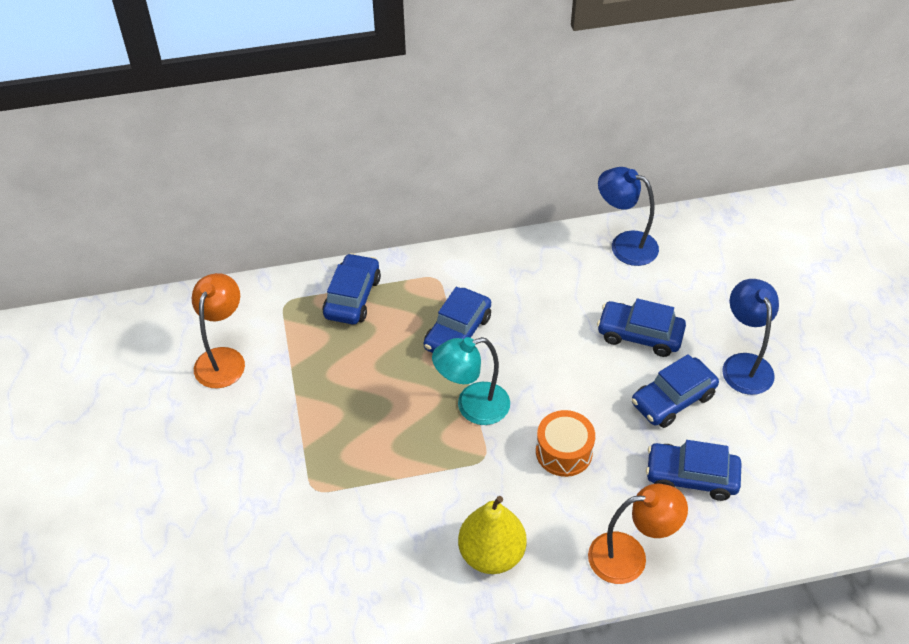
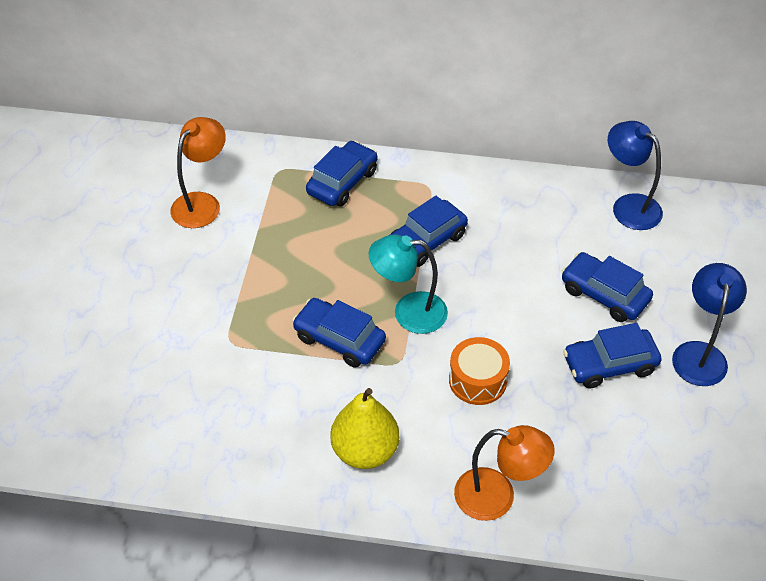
camera: 20 degrees right, 0 degrees up
(691, 477) = (594, 443): blue car -> blue car (339, 339)

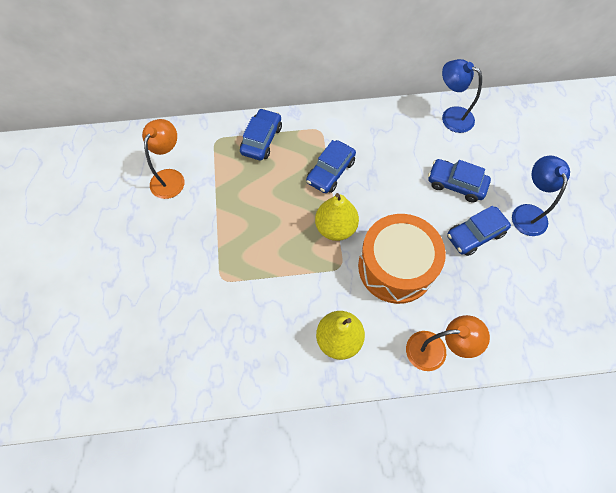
camera: 15 degrees left, 15 degrees up
(339, 339) = (296, 259): blue car -> none
(408, 312) = (335, 227): turquoise lamp -> yellow pear
(477, 380) = (396, 267): orange drum -> orange drum, size x1.92

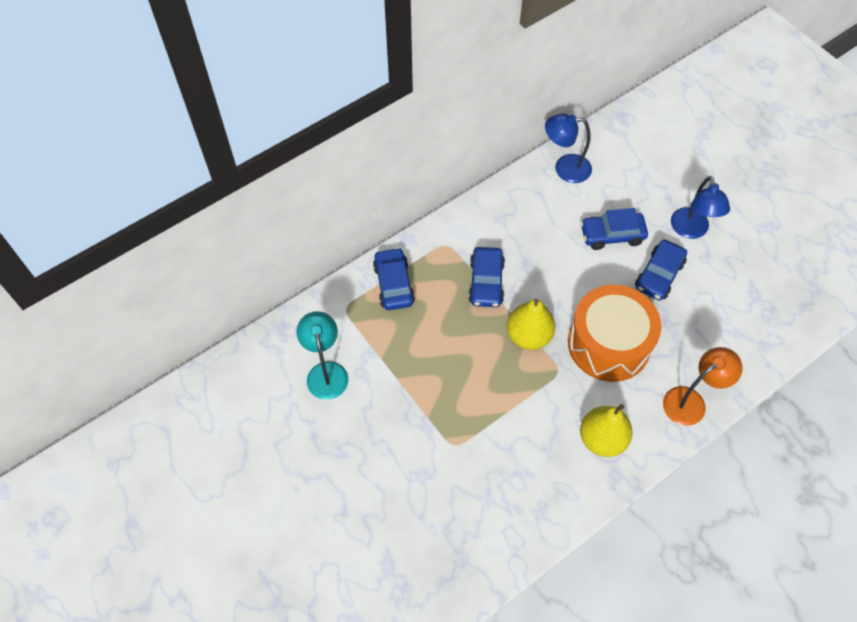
camera: 30 degrees left, 5 degrees down
(170, 177) = (326, 372): orange lamp -> turquoise lamp
(527, 213) = (691, 230): blue lamp -> blue lamp turned 150 degrees counterclockwise

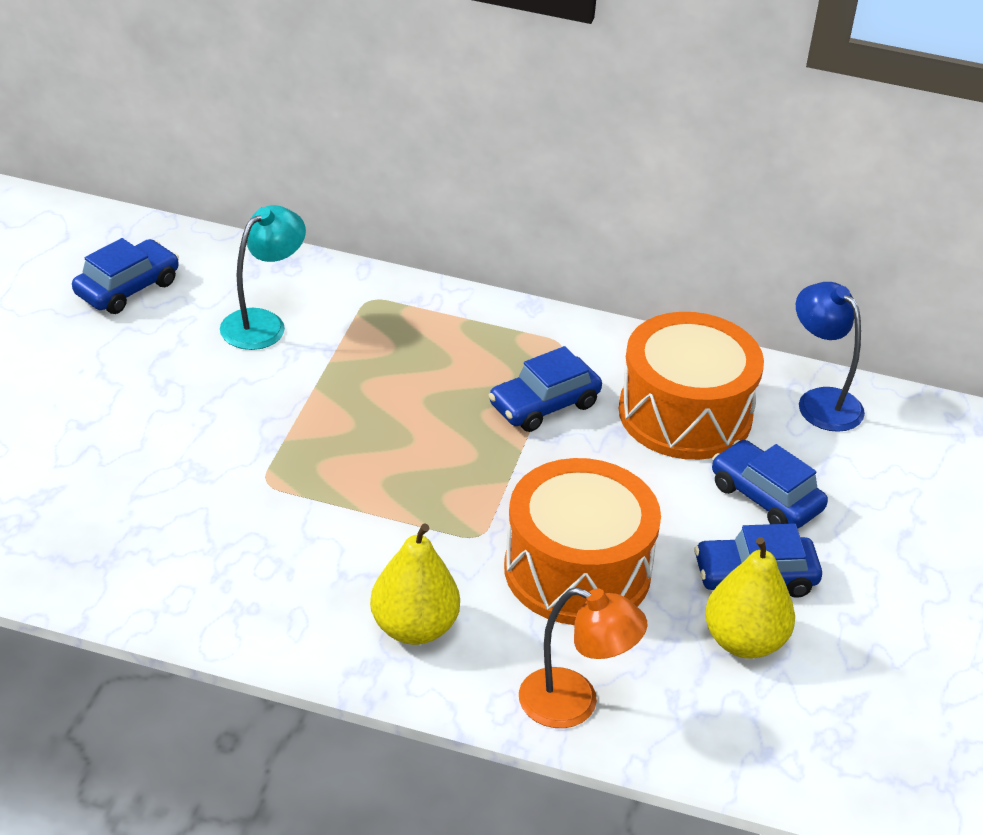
camera: 50 degrees right, 20 degrees down
(393, 284) = (449, 323): blue car -> blue car (127, 288)
(528, 336) = (504, 482): yellow pear -> yellow pear (744, 641)
(534, 228) = (685, 414): none -> orange drum
(691, 230) = (877, 582): blue lamp -> none

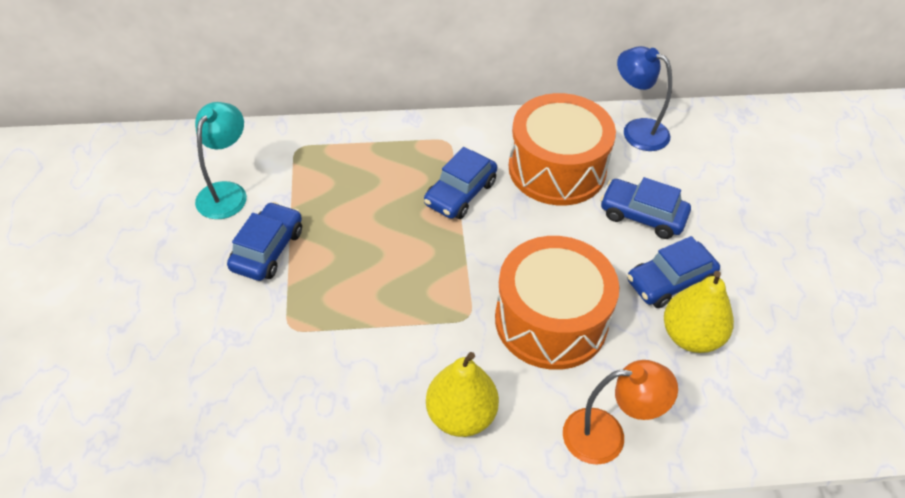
camera: 20 degrees left, 10 degrees up
(127, 288) = (108, 196): blue car -> blue car (267, 250)

